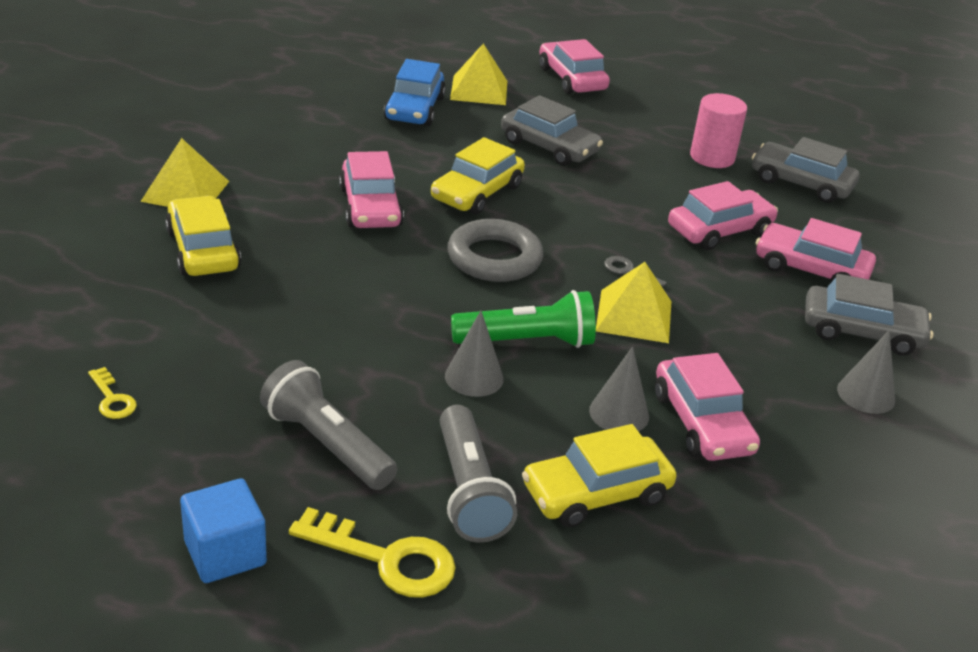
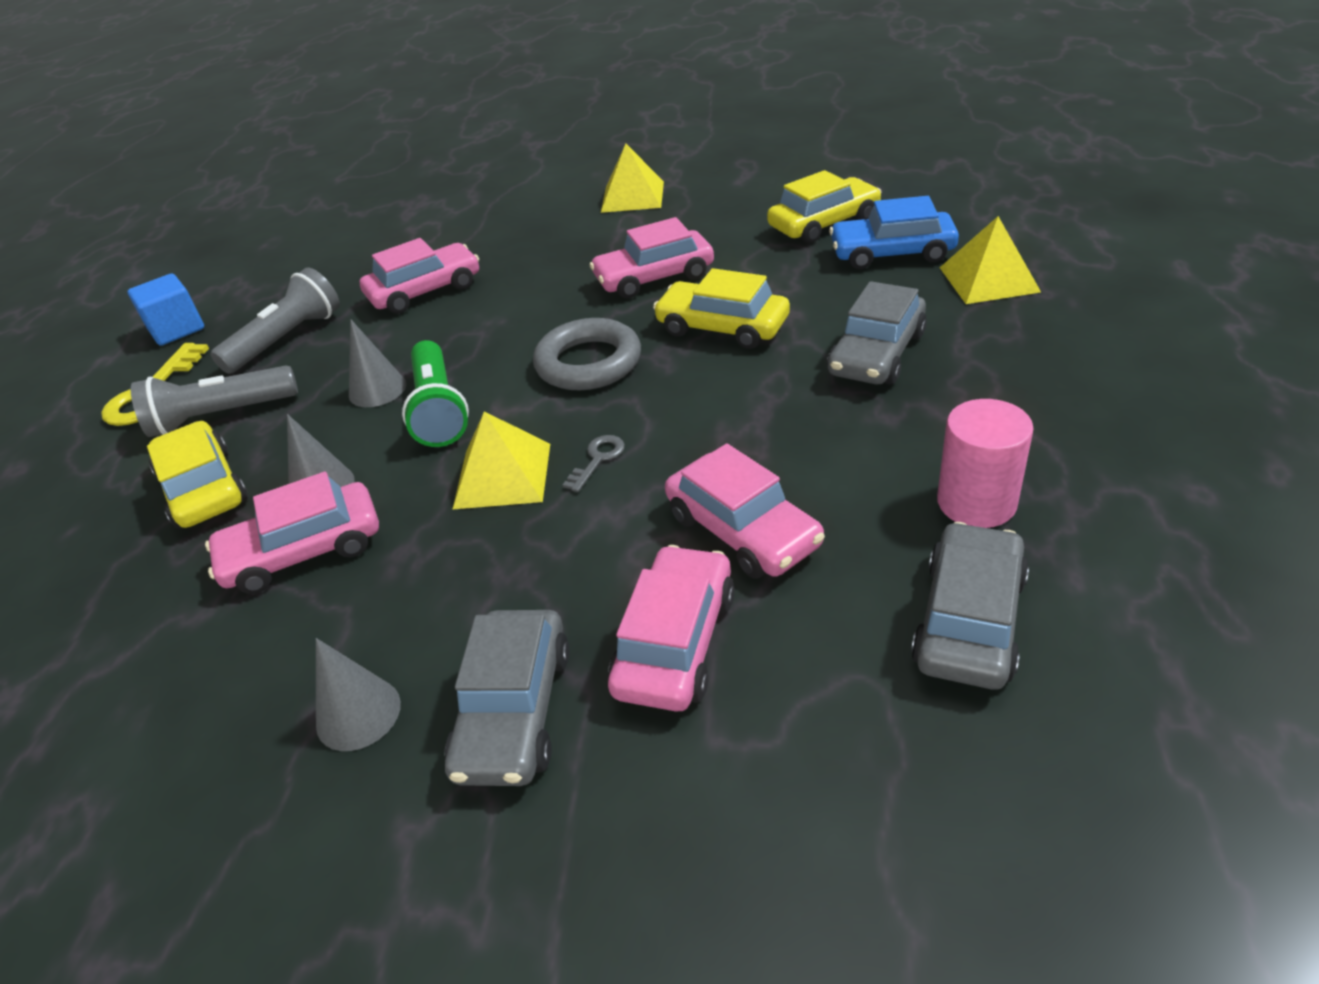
camera: 90 degrees right, 5 degrees up
(112, 399) = (343, 249): yellow key -> none
(203, 250) = (543, 227): yellow car -> yellow car (824, 223)
(571, 79) = (1111, 337): pink car -> pink car (425, 291)

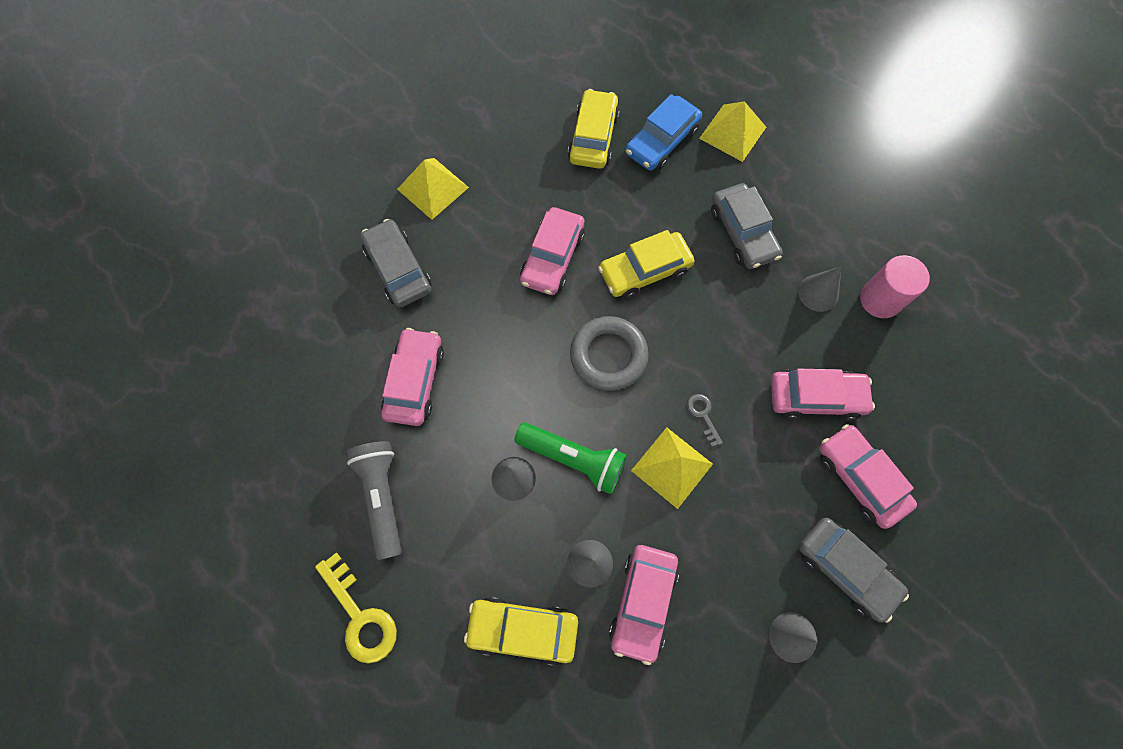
camera: 55 degrees left, 30 degrees up
(177, 329) = (275, 561): blue cube -> none
(221, 416) = (444, 584): grey flashlight -> none
(895, 448) = (818, 293): none -> grey cone
(969, 620) = (938, 366): grey car -> grey car (398, 269)

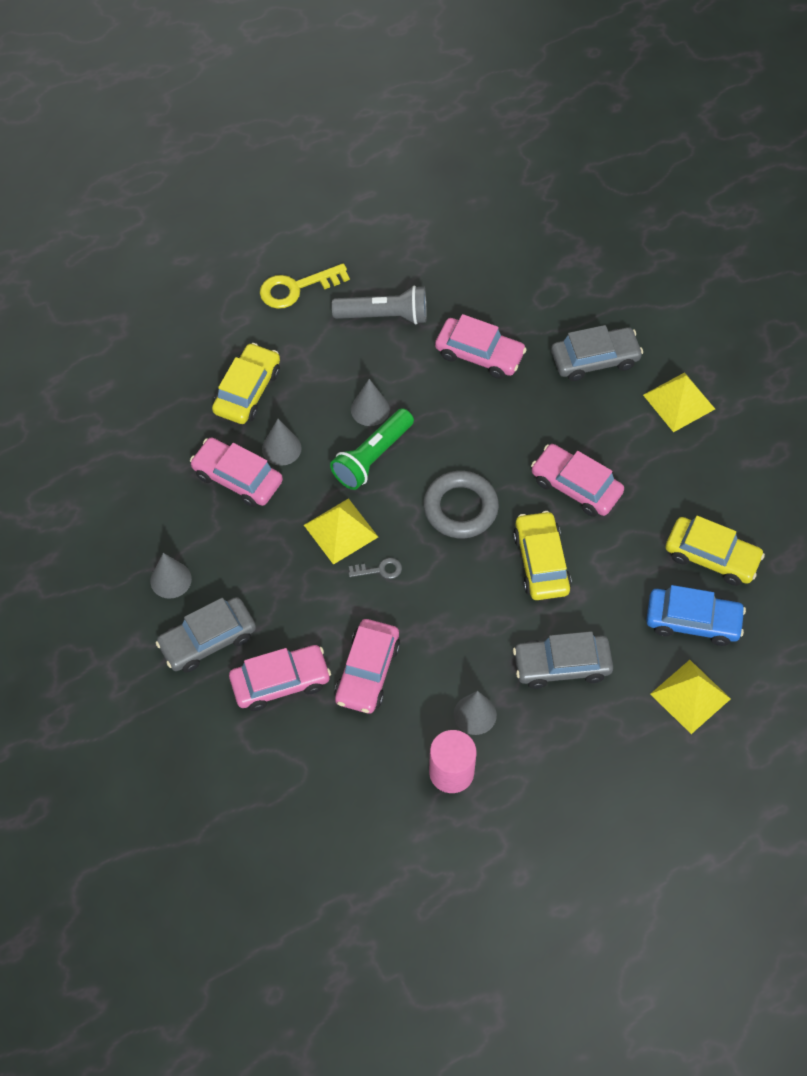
camera: 105 degrees right, 10 degrees down
(661, 141) = (693, 621): blue car -> blue car turned 135 degrees clockwise

